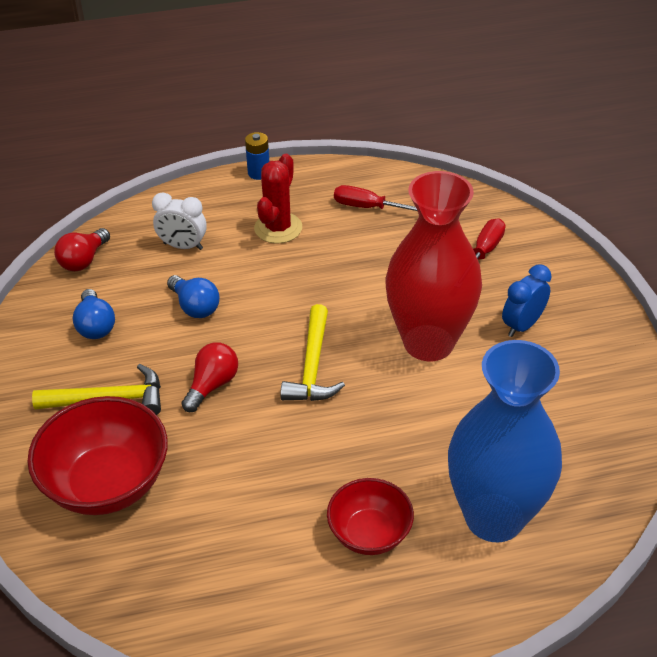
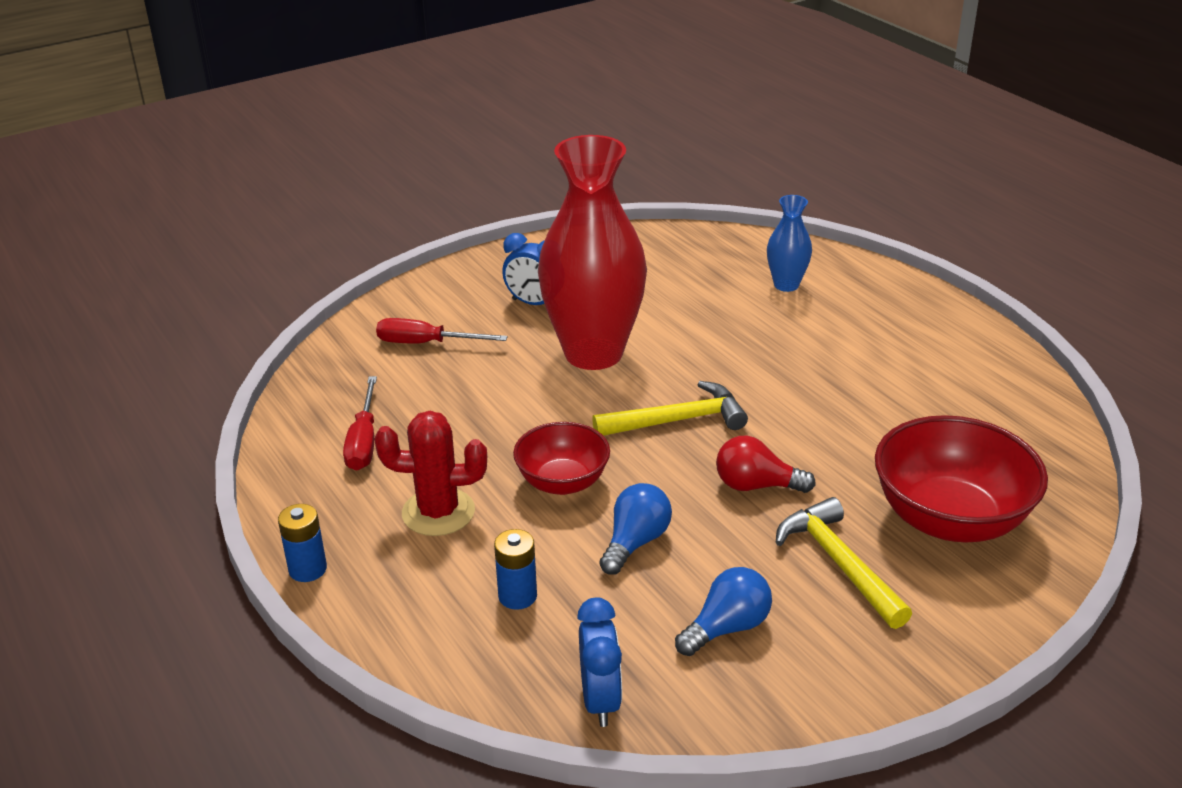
camera: 110 degrees left, 10 degrees down
(83, 260) = (600, 700): red light bulb -> blue clock
(183, 246) = (517, 596): white clock -> blue battery
(369, 533) = (857, 341): red bowl -> red bowl (562, 482)
(494, 517) = (786, 285): blue vase -> blue vase, size x0.46

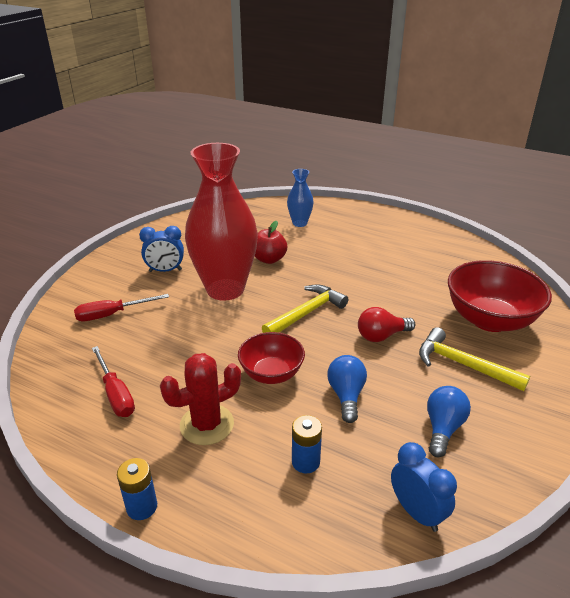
camera: 30 degrees left, 0 degrees up
(691, 328) = (269, 259): none -> red apple

